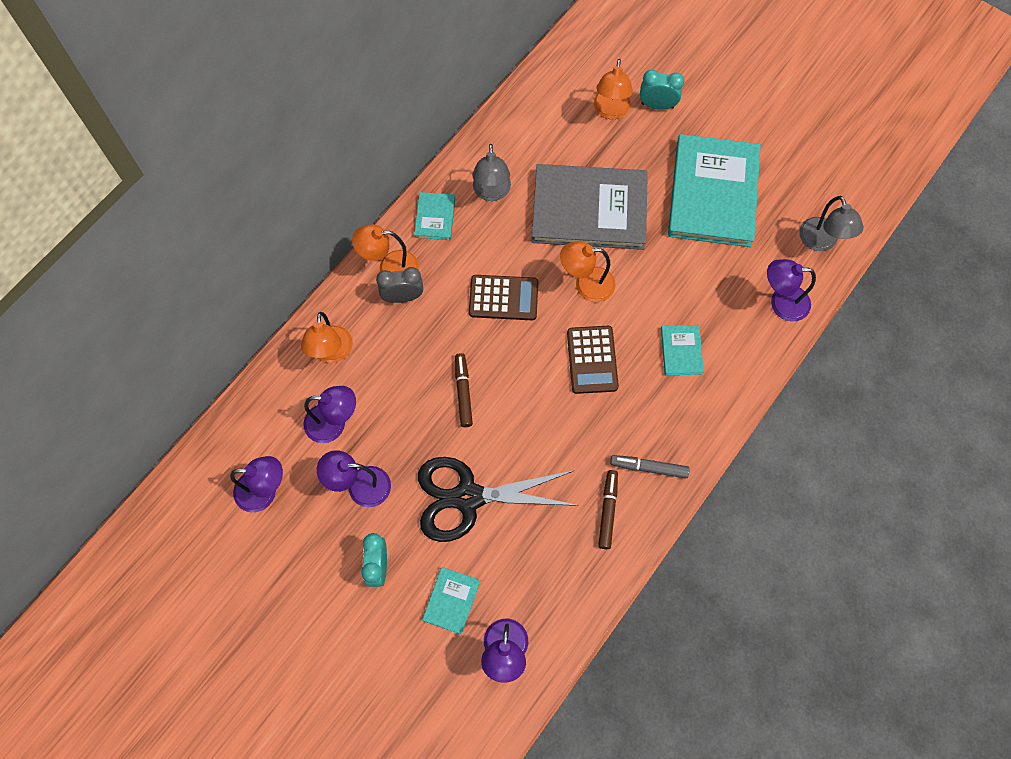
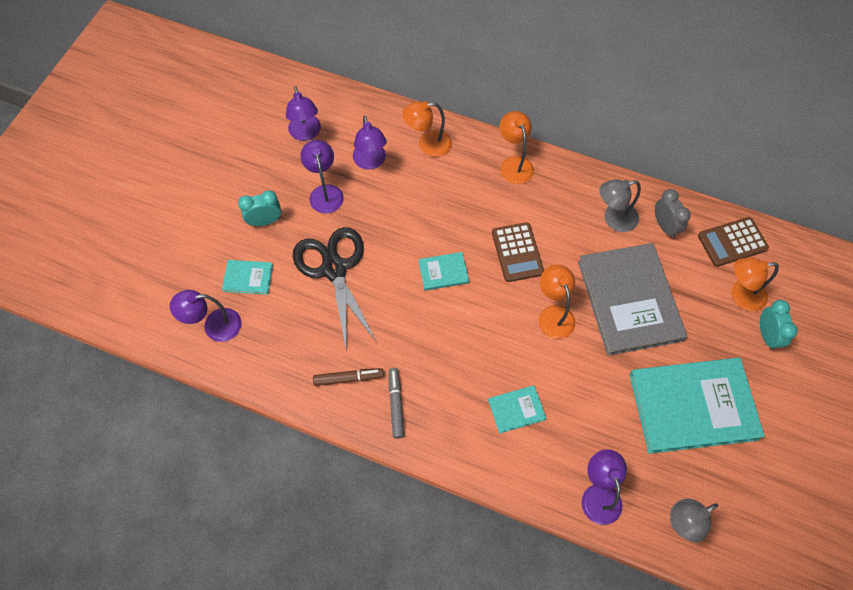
camera: 75 degrees right, 5 degrees down
(403, 297) = (492, 179): grey clock -> grey clock (664, 226)
(435, 217) = (572, 183): turquoise book -> turquoise book (443, 272)
(463, 392) = (423, 243): brown marker -> none
(592, 360) = (483, 335): brown calculator -> brown calculator (732, 242)

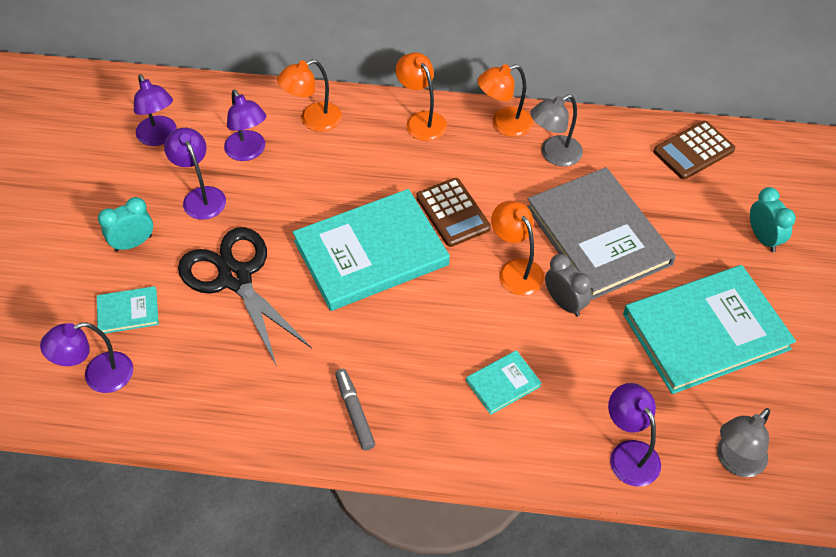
camera: 15 degrees left, 10 degrees down
(348, 378) = (287, 397): brown marker -> none
(443, 272) = (371, 253): turquoise book -> turquoise book, size x2.30
(664, 226) = (613, 150): grey clock -> grey clock (564, 303)
(740, 296) = (721, 204): orange lamp -> orange lamp (503, 124)

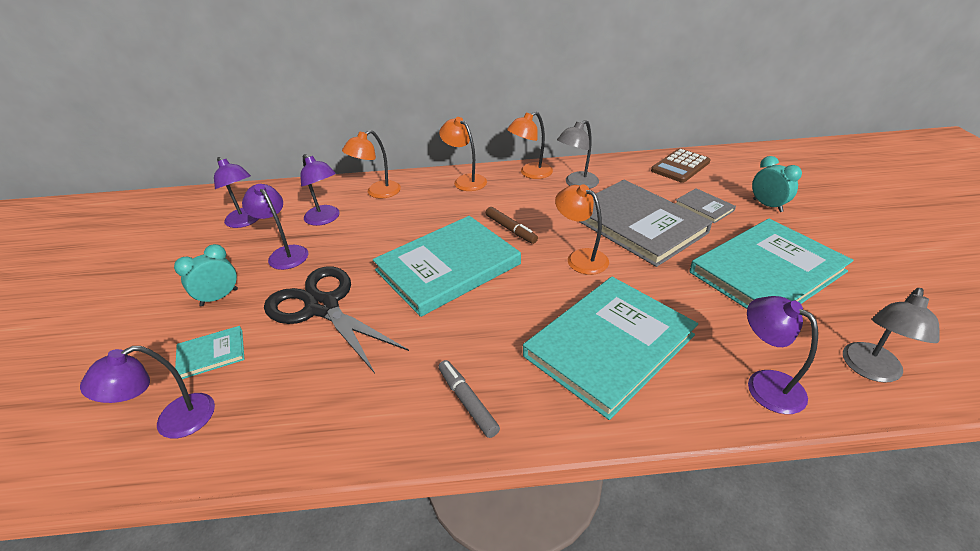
camera: 10 degrees left, 15 degrees down
(453, 213) = (511, 229): brown calculator -> brown marker
(503, 383) = (609, 346): turquoise book -> turquoise book, size x2.30
(564, 303) = (634, 273): grey clock -> none
(687, 225) = (704, 207): none -> grey book

